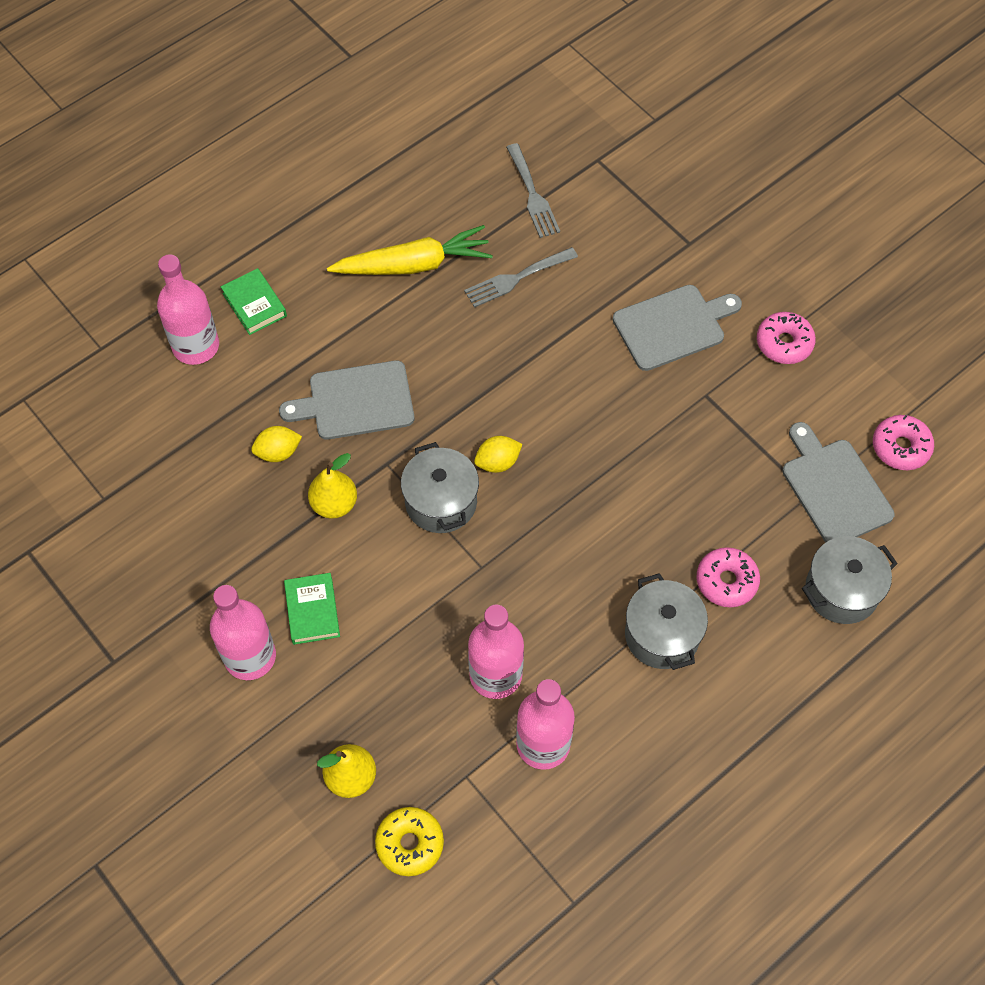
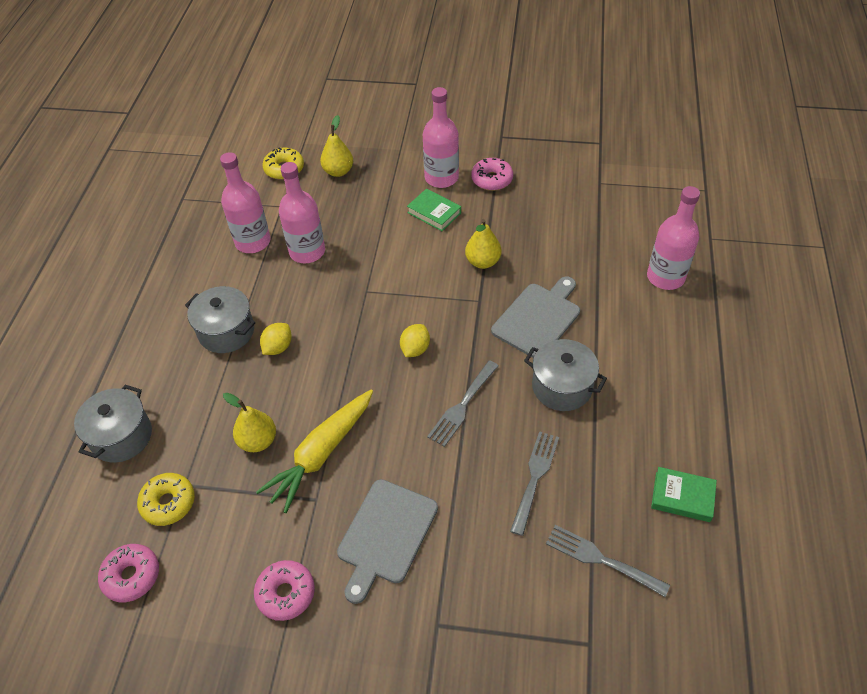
camera: 140 degrees right, 10 degrees down
(254, 304) = (669, 323): green book -> green book (682, 497)
(278, 452) = (545, 262): yellow lemon -> yellow lemon (278, 347)
(414, 264) = (613, 428): yellow carrot -> yellow carrot (321, 454)
(441, 502) = (425, 305): grey pot -> grey pot (562, 387)
(512, 376) = (462, 406): none -> grey fork
(716, 485) = (258, 441): none -> yellow pear
(726, 581) = (206, 387): pink donut -> pink donut (492, 179)
(834, 488) = (168, 503): grey cutting board -> yellow donut

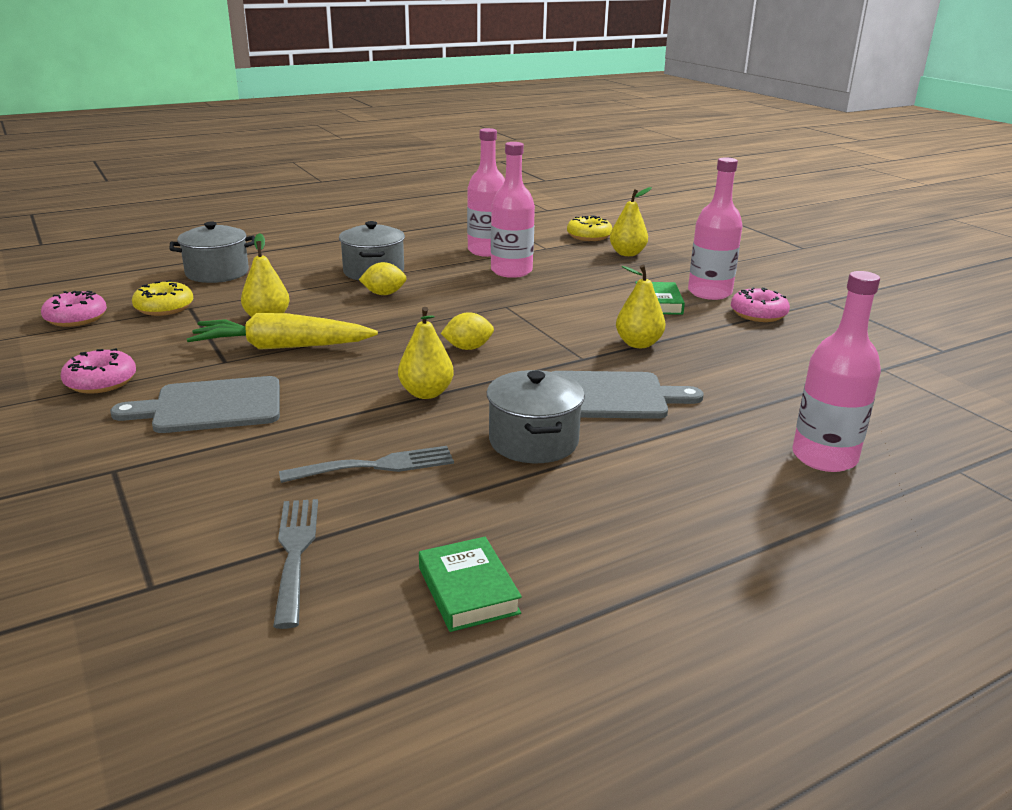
camera: 50 degrees right, 25 degrees down
(462, 406) = (426, 393): grey fork -> yellow pear

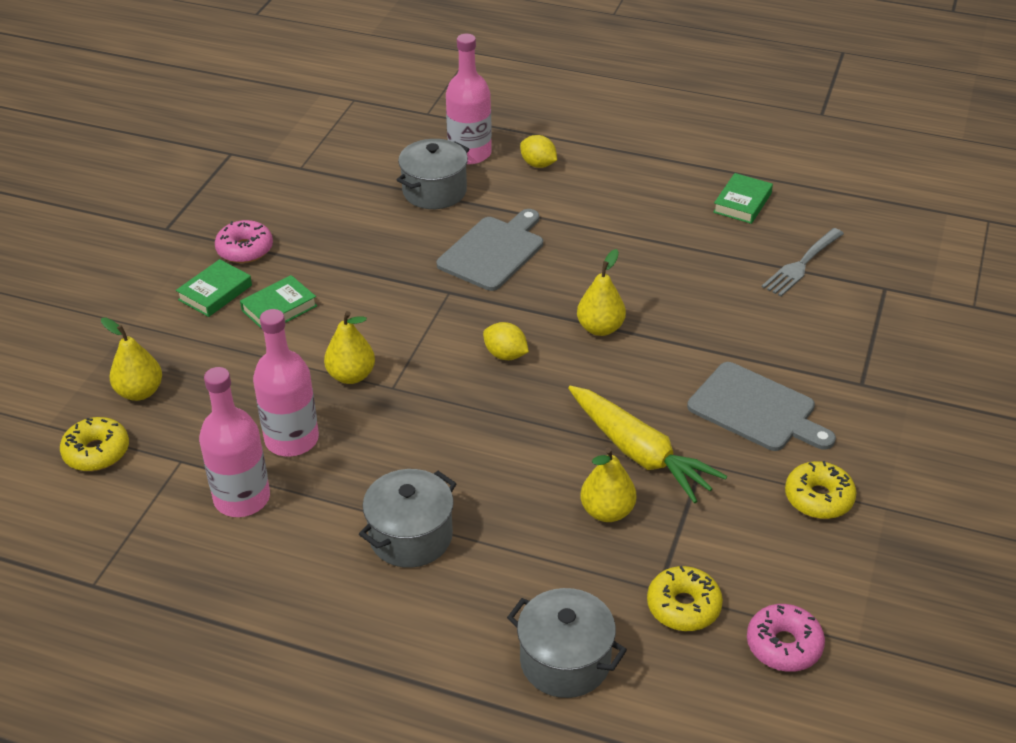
camera: 130 degrees left, 15 degrees up
(101, 382) = (818, 498): pink donut -> yellow donut
(376, 466) = (704, 290): grey fork -> none
(384, 294) = (459, 482): yellow lemon -> yellow lemon (538, 164)
(533, 441) = (594, 252): grey pot -> grey pot (434, 191)
(612, 396) = (493, 251): grey cutting board -> grey cutting board turned 75 degrees clockwise
(638, 344) = (387, 279): yellow pear -> yellow pear (351, 375)
(709, 292) = (215, 292): pink bottle -> green book

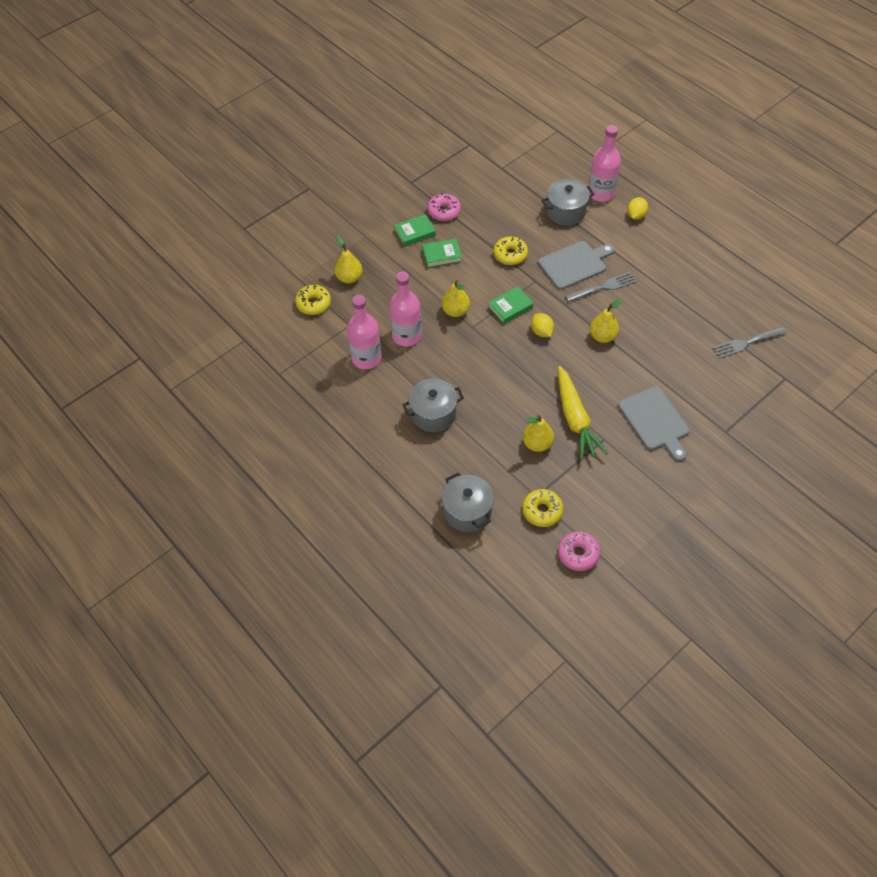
camera: 30 degrees right, 15 degrees up
(538, 164) = (636, 215): yellow lemon -> yellow lemon turned 45 degrees clockwise
(556, 265) = (604, 287): none -> grey fork
(742, 203) = (740, 288): green book -> green book (510, 307)
(818, 498) = (652, 486): yellow donut -> yellow donut (510, 255)

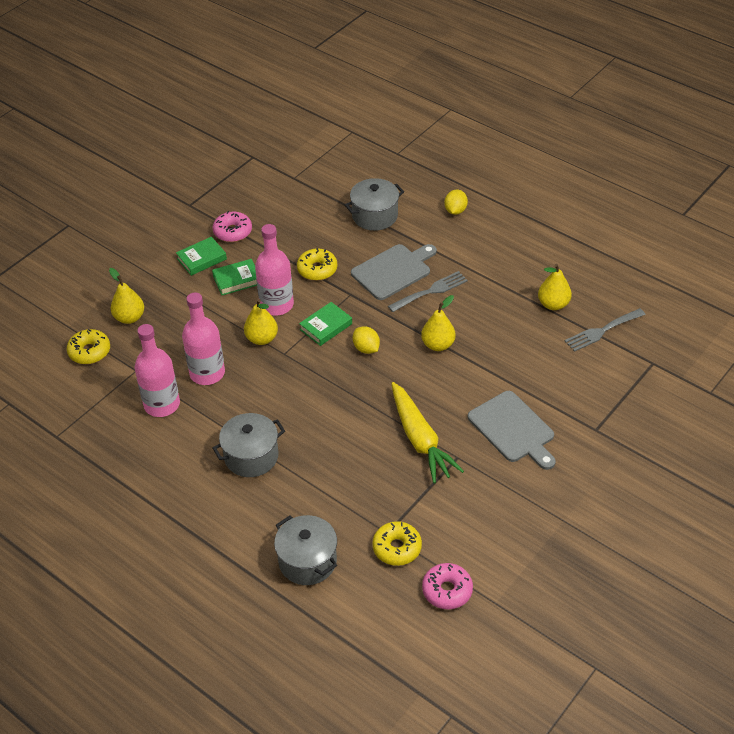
camera: 10 degrees left, 10 degrees down
(537, 444) = (380, 473): yellow pear -> yellow pear (553, 304)
(601, 193) = (412, 191): pink bottle -> pink bottle (276, 305)

